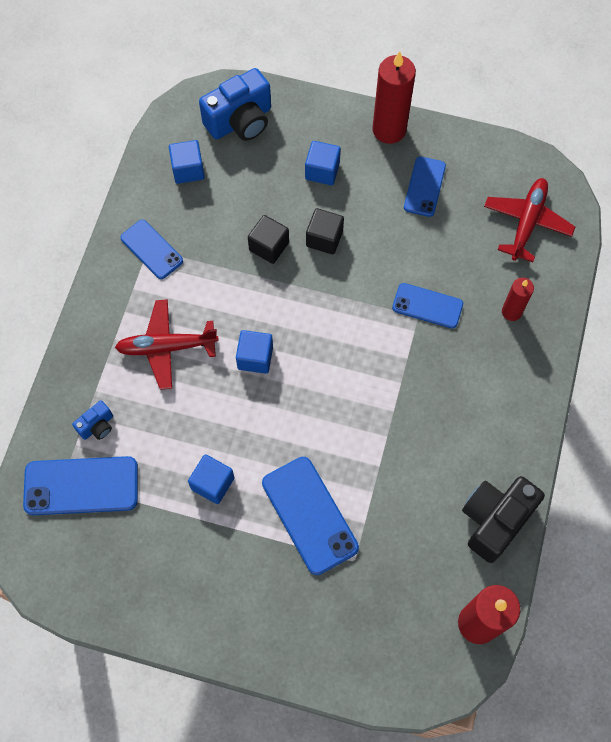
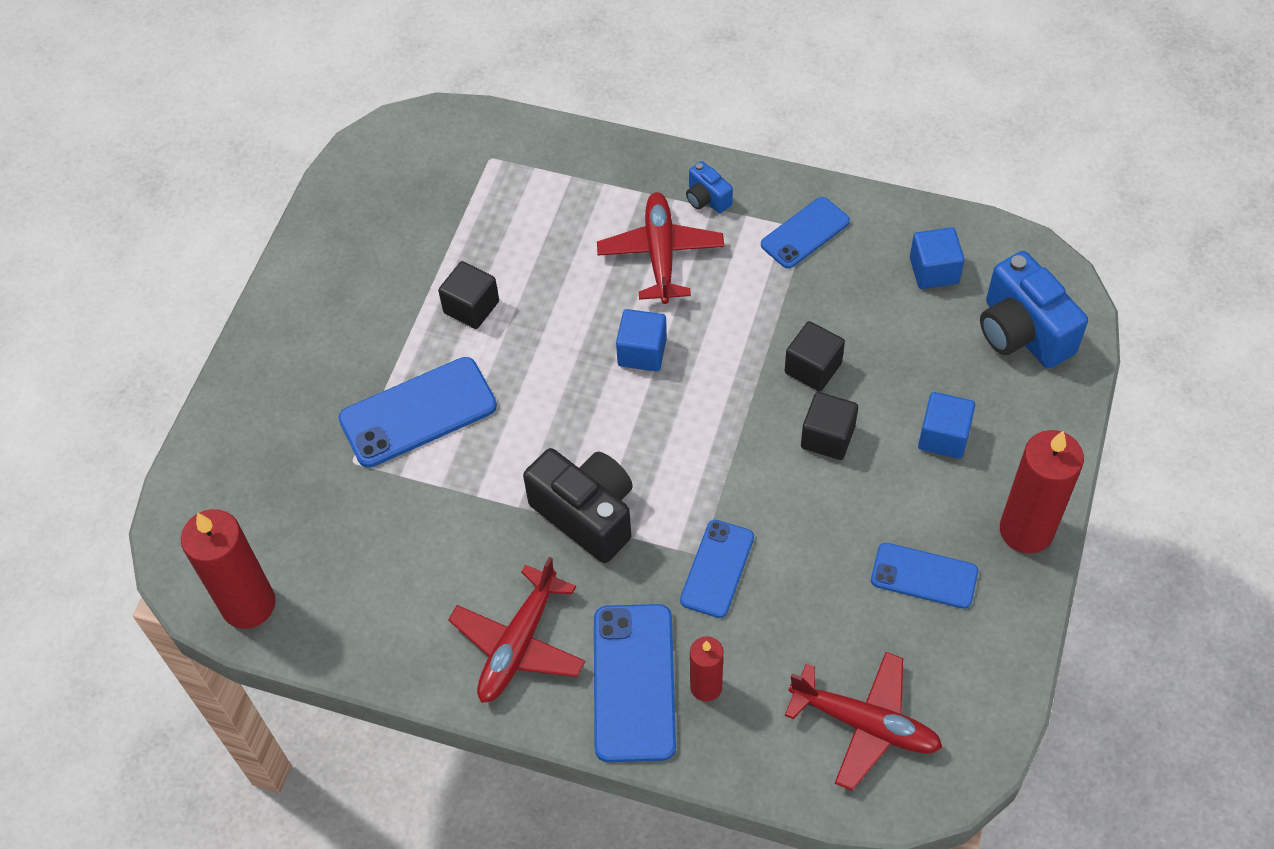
camera: 95 degrees right, 10 degrees down
(81, 486) = (481, 175): blue phone -> blue phone (634, 682)
(97, 426) = (556, 187): blue camera -> blue camera (707, 199)
(212, 483) = (471, 307): blue cube -> black cube
(492, 429) = (518, 644): none -> red plane
(494, 520) = (384, 636): black camera -> black camera (586, 514)

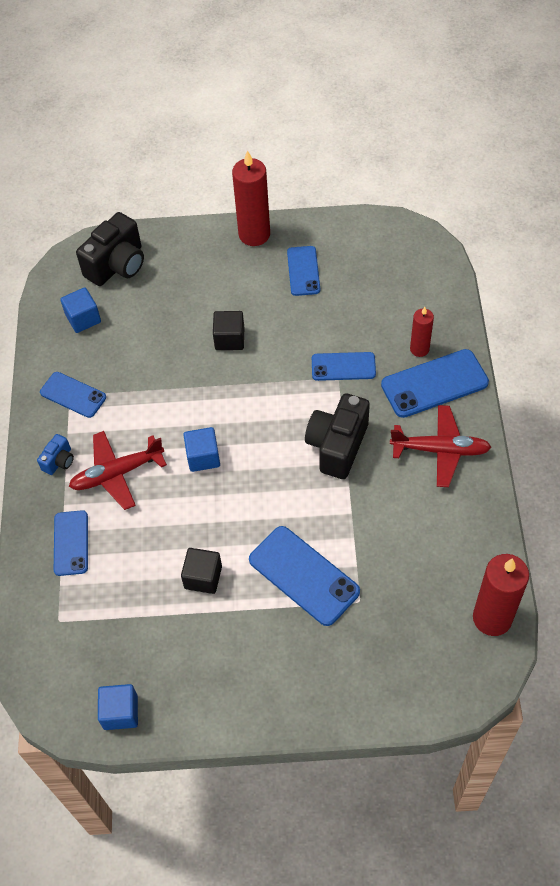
camera: 110 degrees left, 0 degrees up
(584, 188) = (71, 543): none -> blue phone
(813, 368) = (181, 360): black cube -> none
(865, 724) = (404, 273): red plane -> none
(943, 436) = (207, 284): blue cube -> blue cube (120, 712)
(1022, 332) = (117, 265): blue camera -> black camera

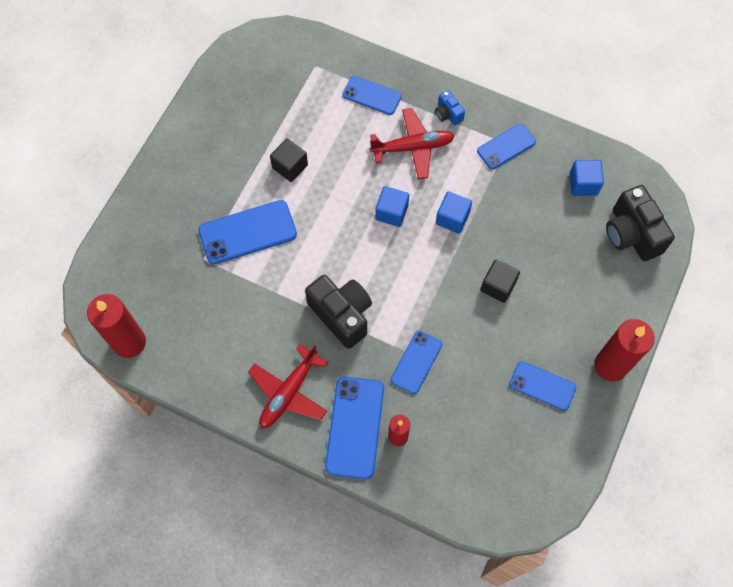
camera: 115 degrees right, 10 degrees up
(117, 473) = (413, 147): red plane -> red plane turned 75 degrees clockwise
(120, 712) = (226, 76): blue cube -> blue cube (452, 218)

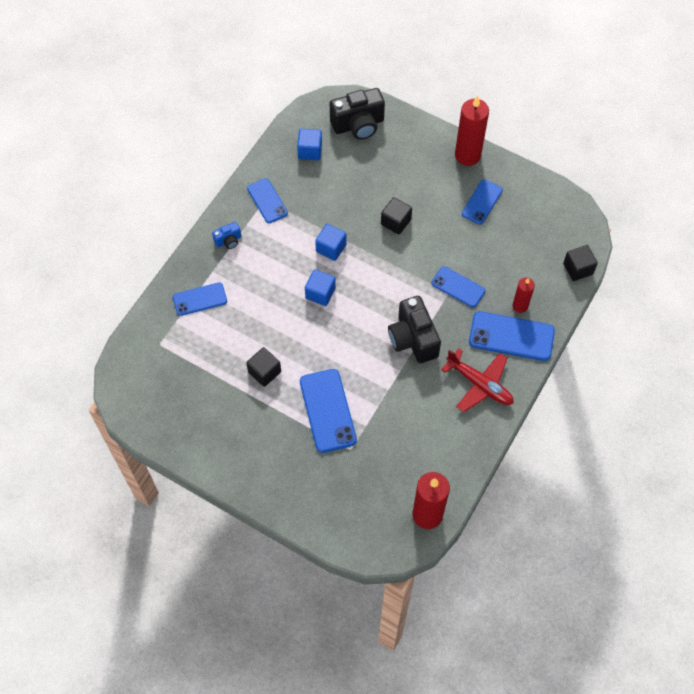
camera: 85 degrees left, 5 degrees down
(342, 315) = (413, 339): black camera -> black camera turned 75 degrees counterclockwise
(372, 96) = (200, 299): blue phone -> blue phone turned 45 degrees clockwise
(413, 147) = (258, 271): red plane -> none
(459, 509) = (578, 269): none -> black cube

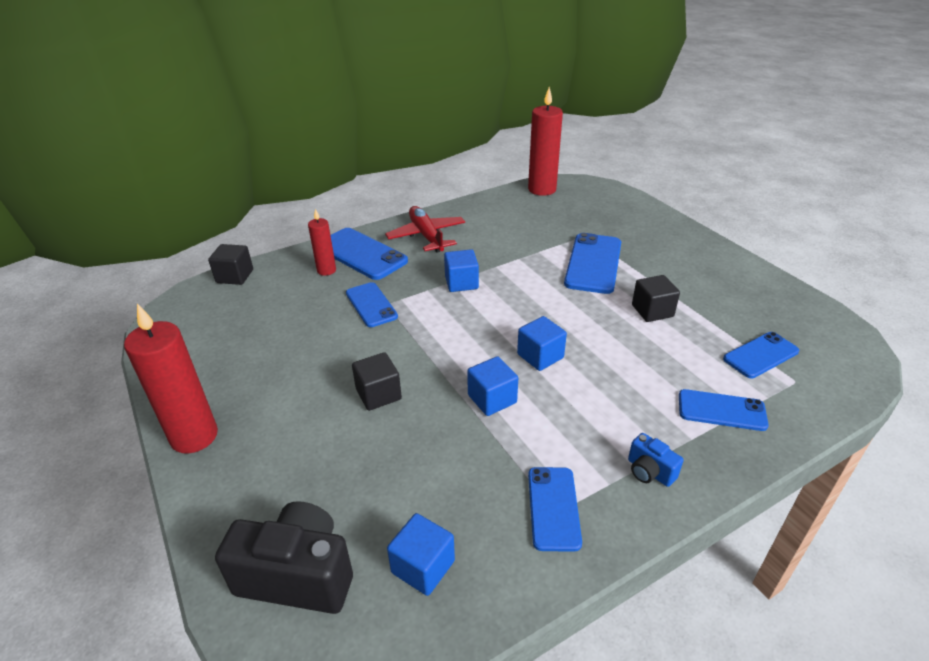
camera: 150 degrees left, 25 degrees down
(228, 241) = (649, 471): blue camera -> blue camera turned 135 degrees counterclockwise
(413, 339) = (461, 283): black camera -> blue cube
(482, 202) = (249, 371): blue phone -> blue phone (760, 355)

